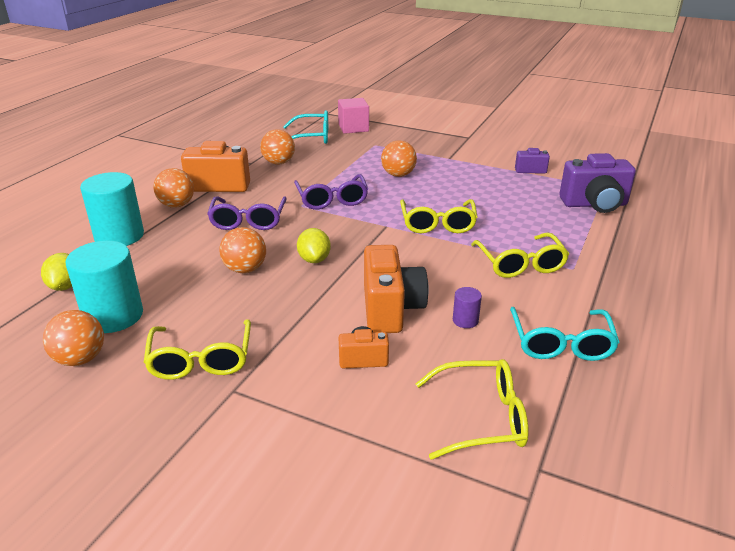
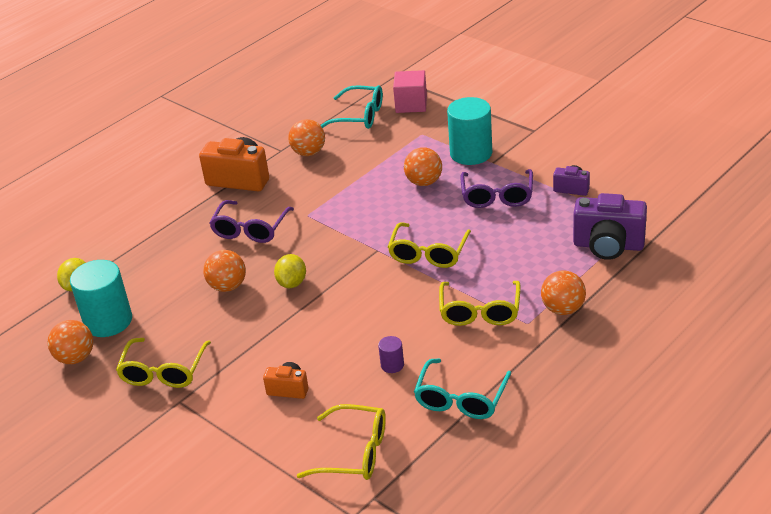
camera: 20 degrees right, 5 degrees up
(119, 236) = (131, 235): turquoise cylinder -> turquoise cylinder (471, 153)
(177, 205) = (192, 202): orange ball -> orange ball (563, 309)
(332, 199) = (340, 210): purple glasses -> purple glasses (497, 196)
(391, 309) = (334, 345): orange camera -> none

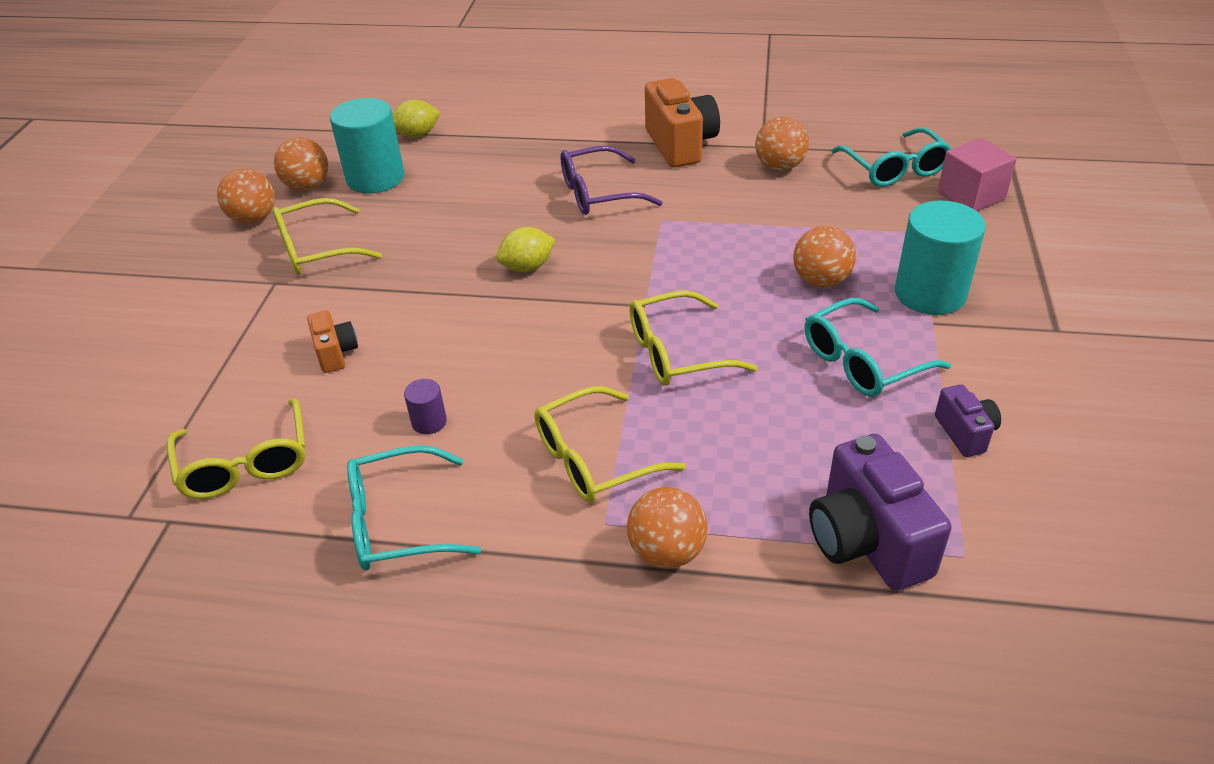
camera: 55 degrees right, 5 degrees up
(228, 286) = (486, 225): orange ball -> orange ball (253, 219)
(497, 196) = (862, 362): purple glasses -> turquoise glasses

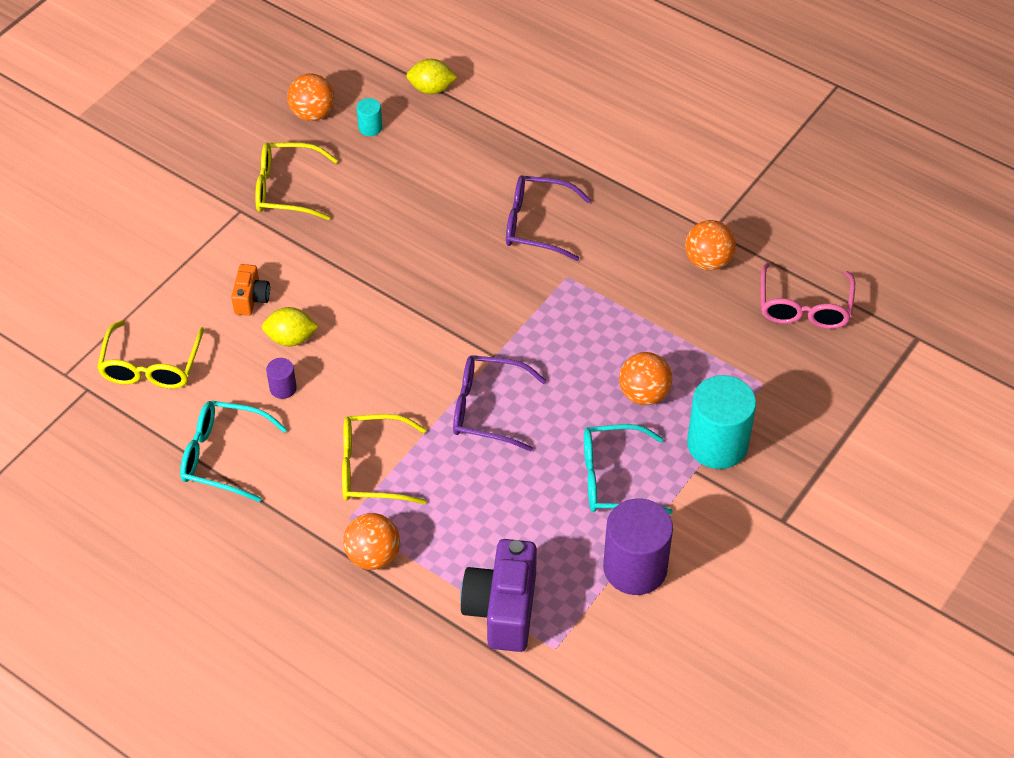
camera: 25 degrees right, 10 degrees up
(253, 219) = (255, 134): orange ball -> none
(375, 178) = (370, 127): turquoise cylinder -> turquoise cylinder, size x0.45
(527, 267) = (432, 279): yellow lemon -> yellow lemon (291, 338)
(676, 353) = (487, 409): yellow glasses -> purple glasses
(680, 145) = (643, 198): orange camera -> none
(895, 169) = (804, 307): turquoise glasses -> pink glasses
(965, 433) = (635, 568): purple camera -> purple cylinder
(971, 195) = (842, 365): pink cube -> none

